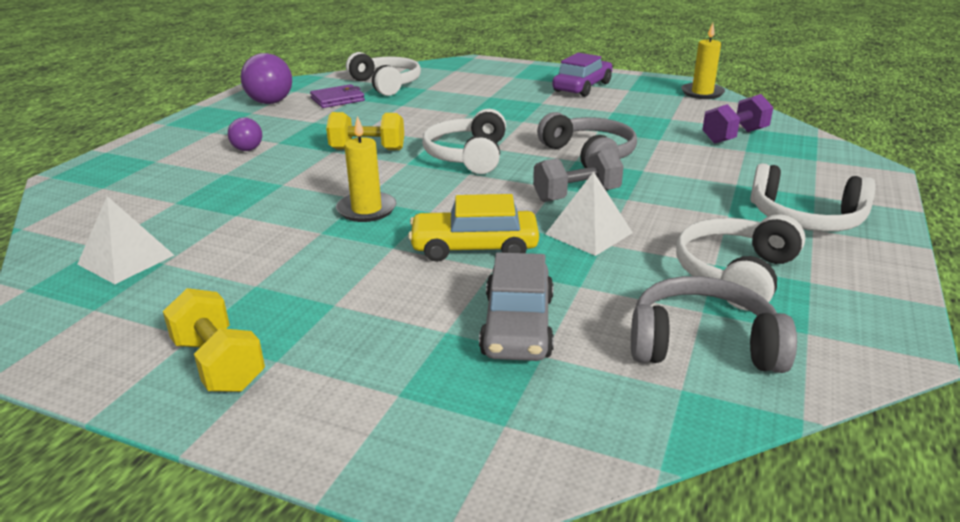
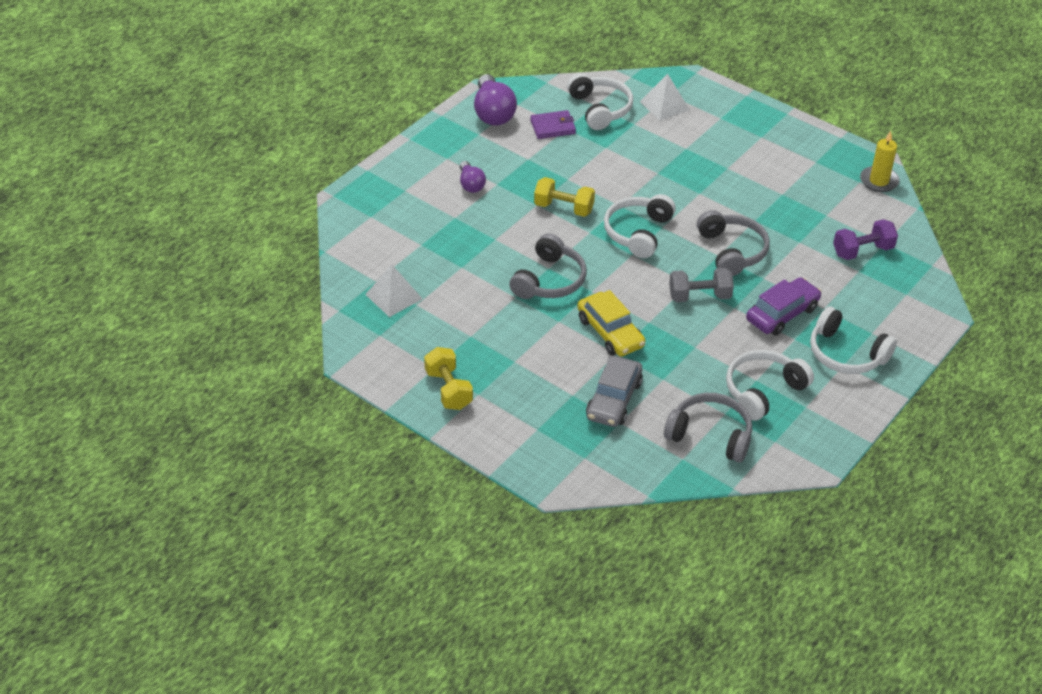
camera: 15 degrees right, 15 degrees up
(366, 210) = (549, 280): yellow candle -> grey headphones
(474, 247) = (610, 332): yellow car -> yellow car turned 135 degrees counterclockwise
(582, 87) = (775, 149): purple car -> purple car (782, 314)
(588, 233) = (689, 336): white pyramid -> white pyramid (664, 105)

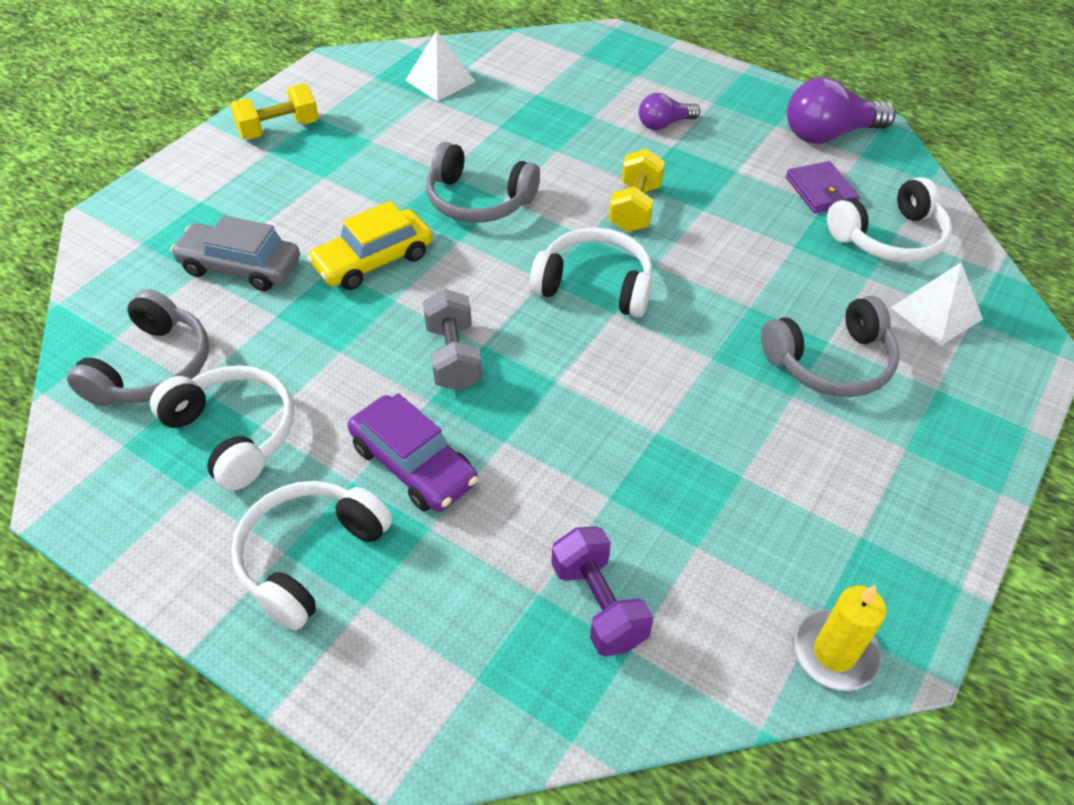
camera: 85 degrees right, 5 degrees up
(731, 251) = (567, 398): grey headphones -> grey headphones (830, 362)

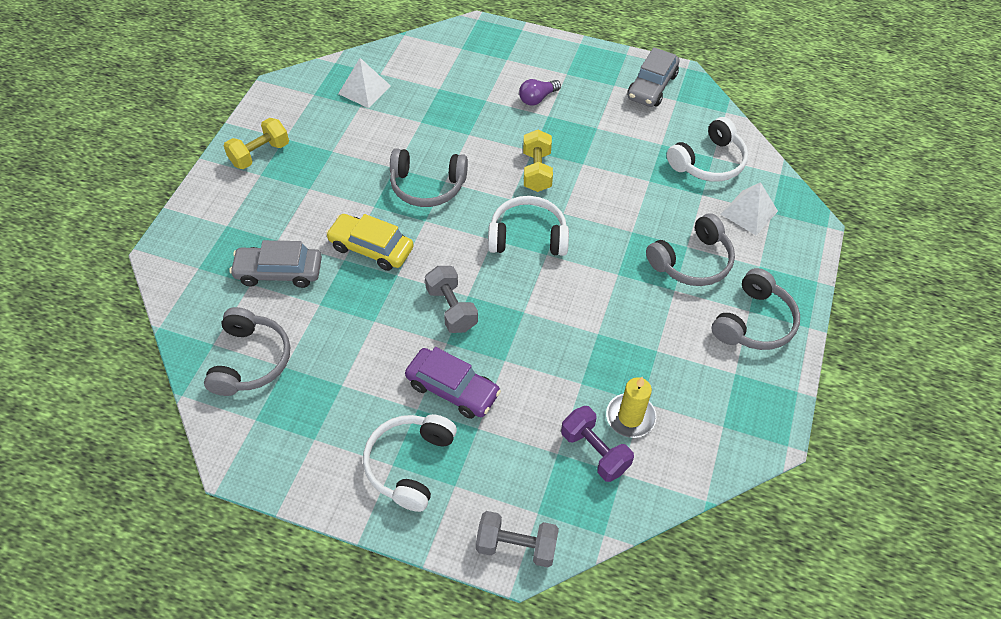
camera: 15 degrees left, 5 degrees up
(233, 433) = (326, 395): white headphones -> none
(373, 260) = (371, 248): yellow car -> yellow car turned 75 degrees clockwise
(424, 724) = (516, 546): none -> grey dumbbell
(820, 191) = (656, 133): purple wallet -> none
(829, 134) = (652, 86): purple light bulb -> grey car
(834, 652) = (736, 447): yellow candle -> yellow candle (630, 417)
(909, 466) = (754, 322): none -> grey headphones

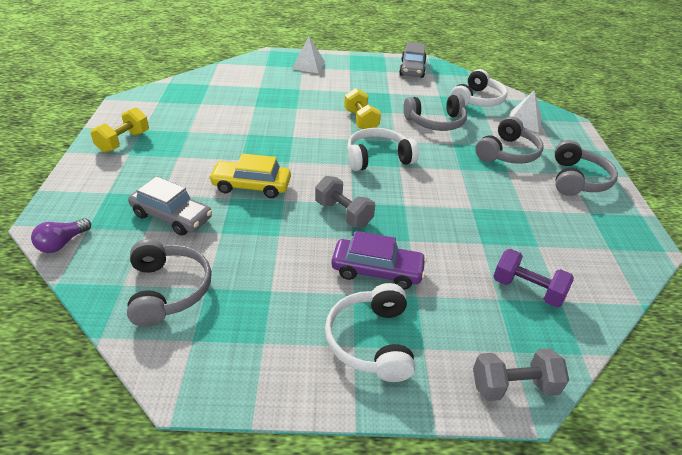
camera: 20 degrees left, 15 degrees down
(279, 272) = (172, 216): grey car -> grey car turned 135 degrees counterclockwise
(364, 90) = (200, 94): white pyramid -> white pyramid (308, 65)
(427, 186) = (280, 140): grey headphones -> grey headphones (435, 122)
(537, 98) = (337, 83): purple light bulb -> purple light bulb (62, 243)
(630, 417) = (537, 258): yellow candle -> none

